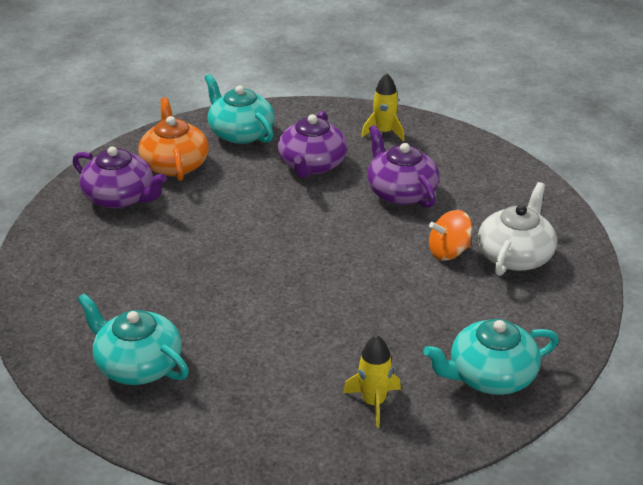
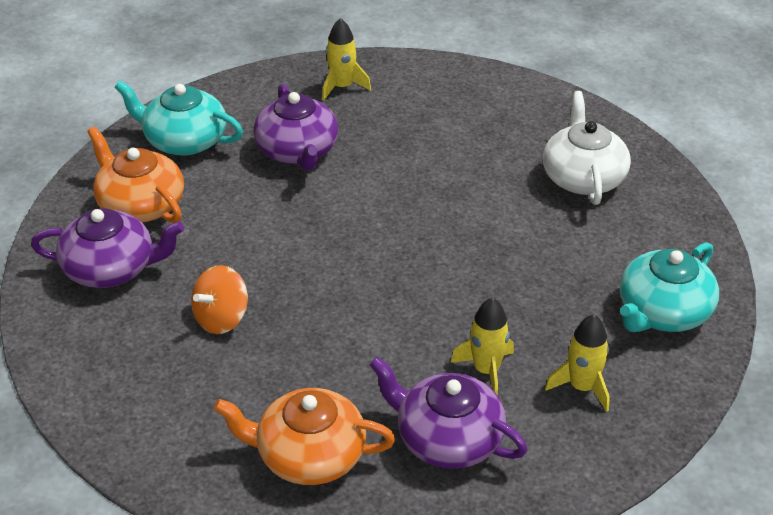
camera: 30 degrees left, 5 degrees up
(138, 364) = (309, 455): turquoise teapot -> orange teapot
(312, 361) = (486, 370): none -> yellow rocket
(401, 192) = (417, 149): purple teapot -> purple teapot (447, 438)
(448, 252) = (518, 197): orange spinning top -> orange spinning top (221, 318)

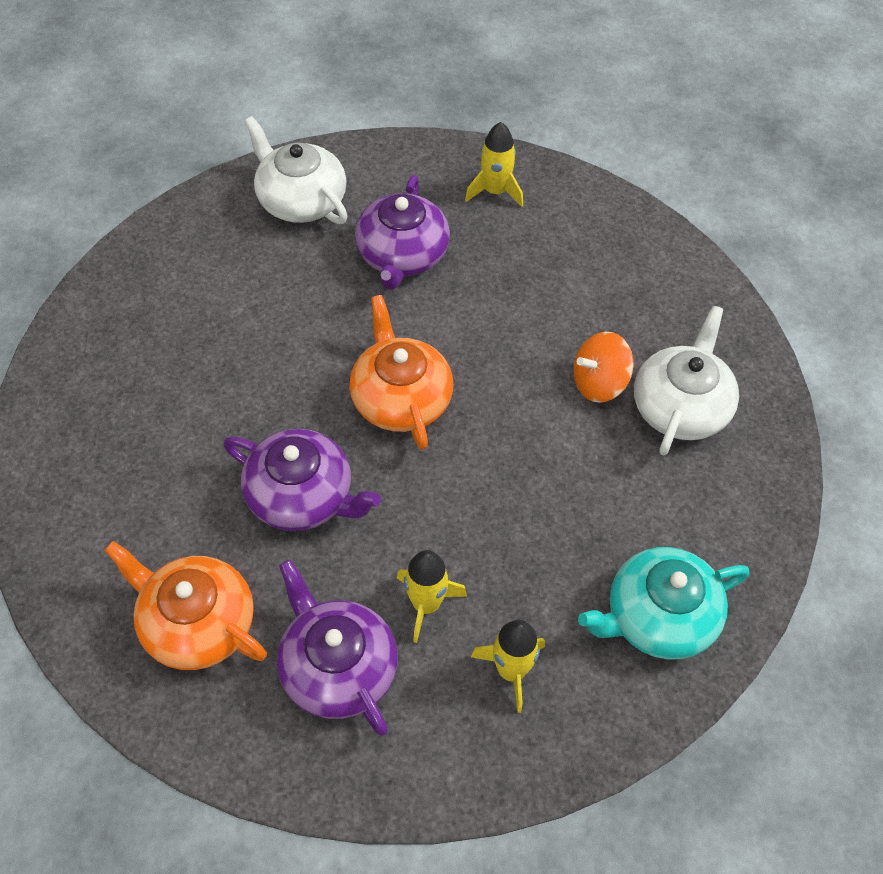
camera: 25 degrees right, 15 degrees up
(111, 268) = (146, 325): purple teapot -> purple teapot (302, 496)
(140, 205) = (215, 261): orange teapot -> orange teapot (401, 398)
(184, 140) = (301, 200): turquoise teapot -> white teapot
(221, 318) = (211, 427): orange spinning top -> orange spinning top (599, 383)

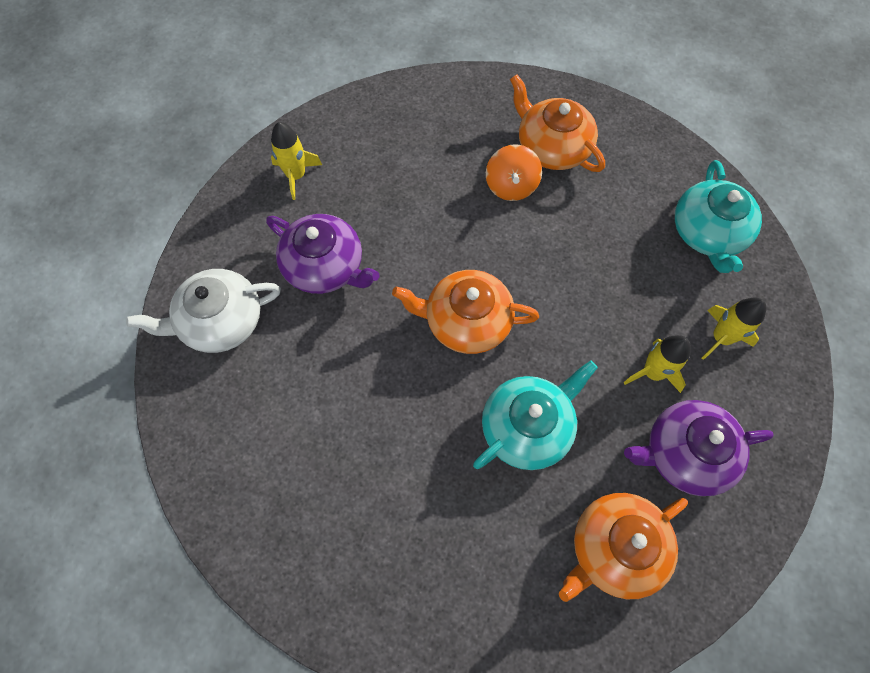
camera: 65 degrees left, 10 degrees up
(302, 496) = (527, 427): purple teapot -> turquoise teapot
(680, 406) = (552, 147): white teapot -> orange teapot

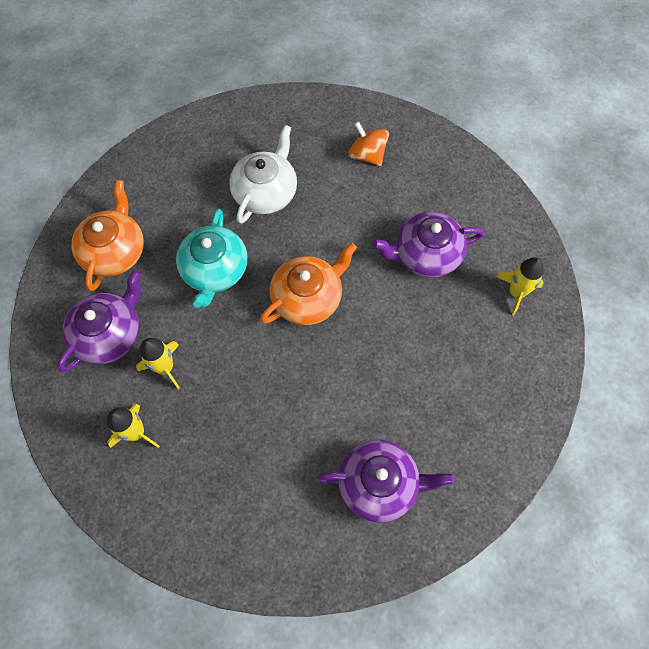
camera: 135 degrees right, 0 degrees up
(220, 321) = (442, 176): white teapot -> white teapot (265, 192)
(511, 186) = (375, 419): orange spinning top -> orange spinning top (367, 155)
(552, 147) = (379, 483): orange teapot -> purple teapot
(708, 233) = (202, 515): turquoise teapot -> none

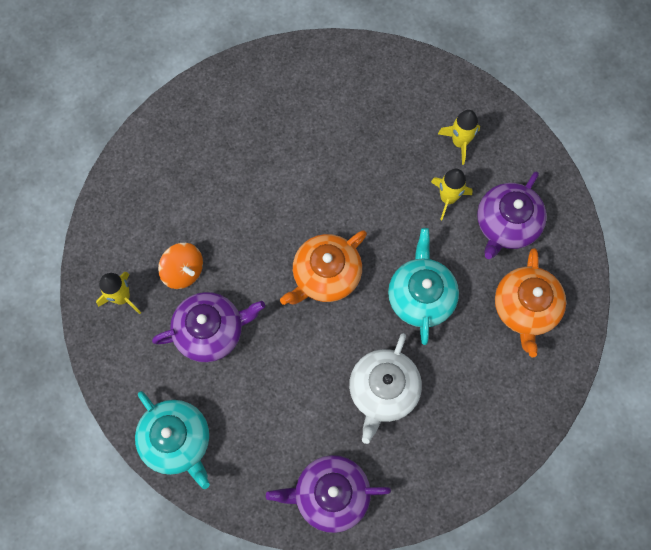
camera: 175 degrees right, 5 degrees up
(367, 155) = (276, 449): orange spinning top -> orange spinning top (183, 271)
(379, 483) = (251, 120): purple teapot -> purple teapot (330, 494)
(455, 167) = (177, 440): none -> turquoise teapot

